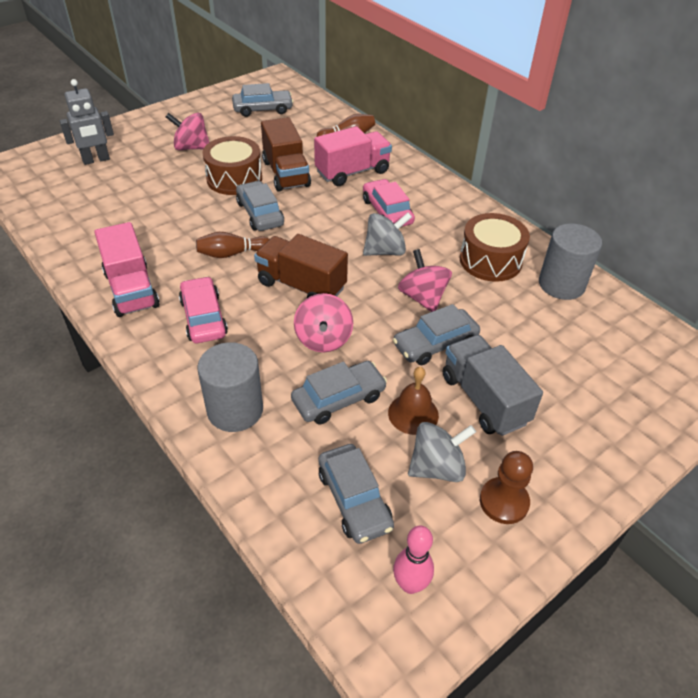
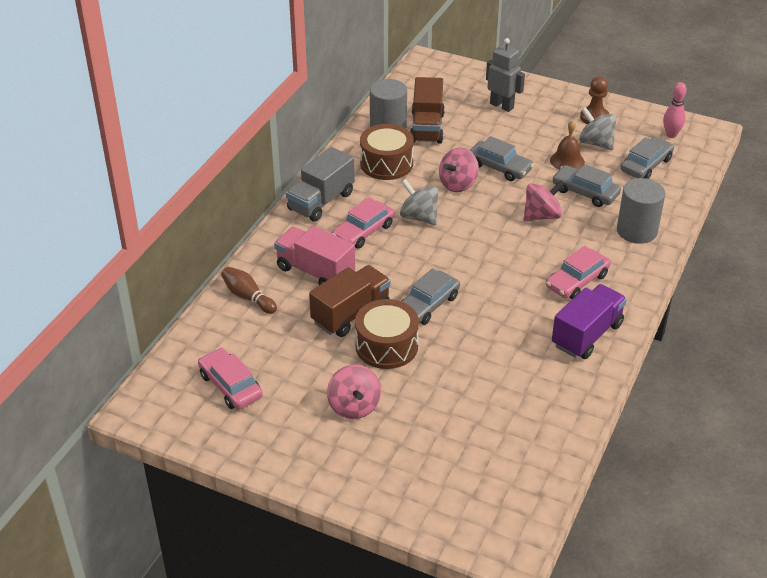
camera: 115 degrees left, 5 degrees down
(96, 160) = (435, 473): grey robot -> grey robot (502, 106)
(131, 290) = (586, 335): pink truck -> purple truck
(232, 254) = (495, 298): brown bowling pin -> none
(263, 109) = (230, 386): grey car -> pink car
(301, 285) = (498, 246): brown truck -> brown truck (427, 128)
(484, 399) = (529, 138): grey truck -> grey truck (321, 201)

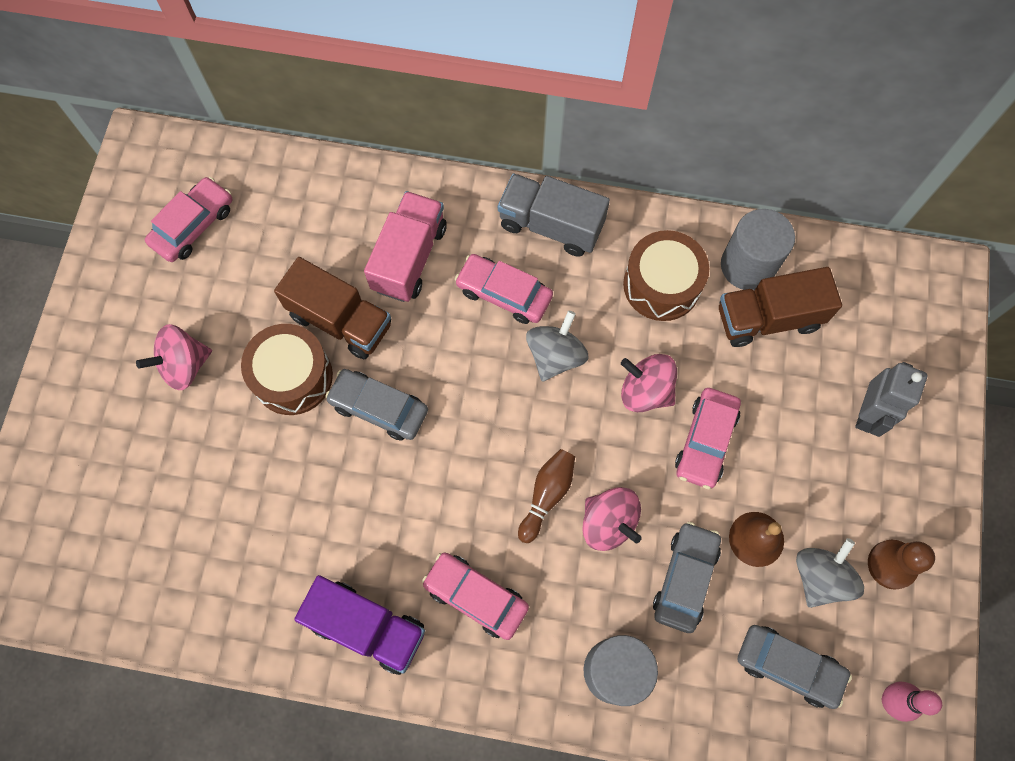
camera: 75 degrees right, 30 degrees up
(248, 297) = (344, 197): brown bowling pin -> brown bowling pin (547, 495)
(499, 167) = (705, 441): grey car -> pink car

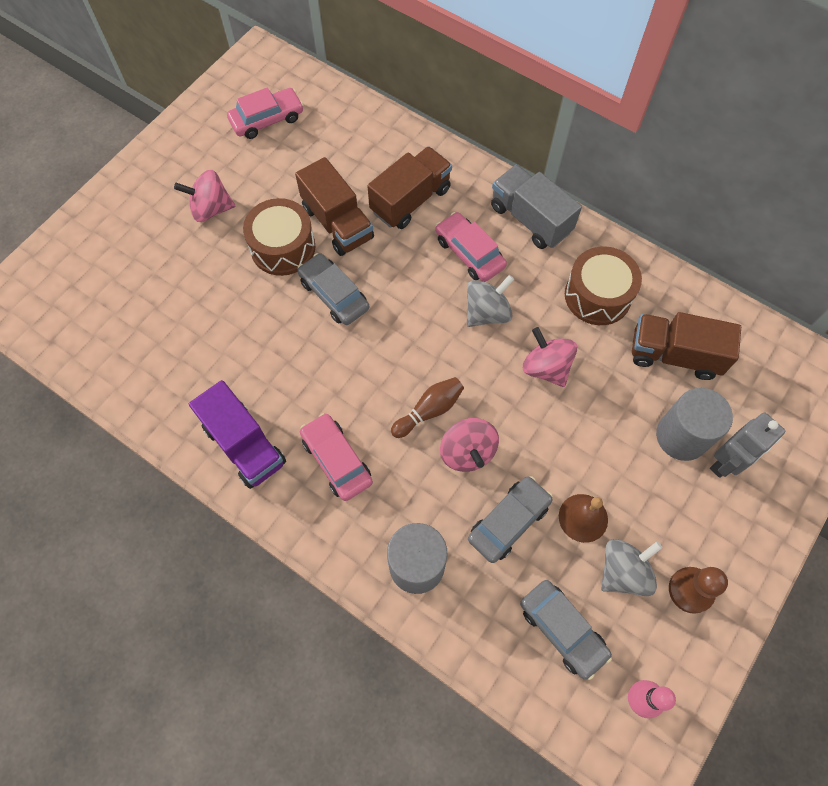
camera: 25 degrees right, 5 degrees down
(409, 258) = (410, 200): pink truck -> brown truck
(705, 441) = (577, 425): pink car -> none
(747, 265) = (676, 309): grey cylinder -> grey cylinder (681, 436)

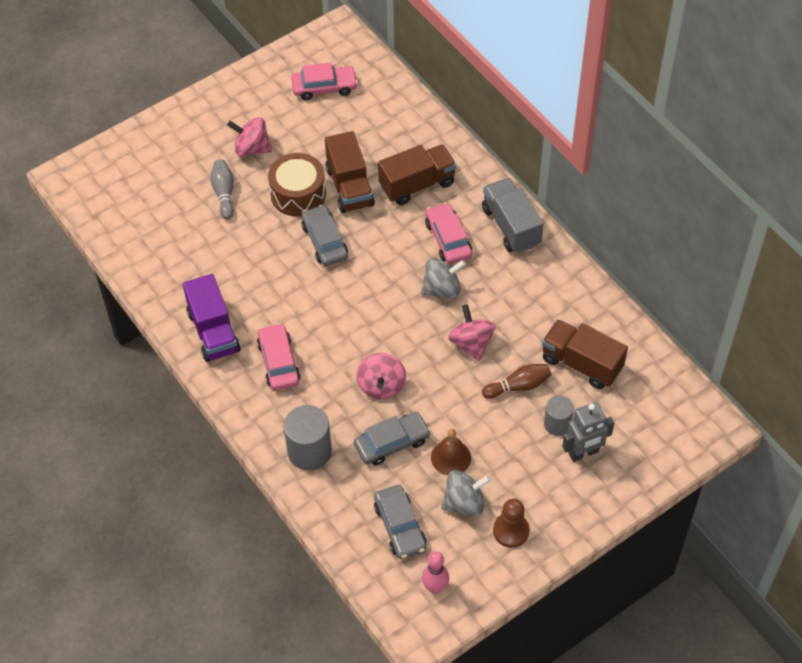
camera: 20 degrees right, 10 degrees down
(197, 270) = (224, 193): none -> grey bowling pin
(429, 410) = (364, 348): brown bowling pin -> brown bowling pin (518, 386)
(597, 295) = (539, 301): brown drum -> none
(681, 436) = (557, 424): grey cylinder -> grey cylinder, size x0.62

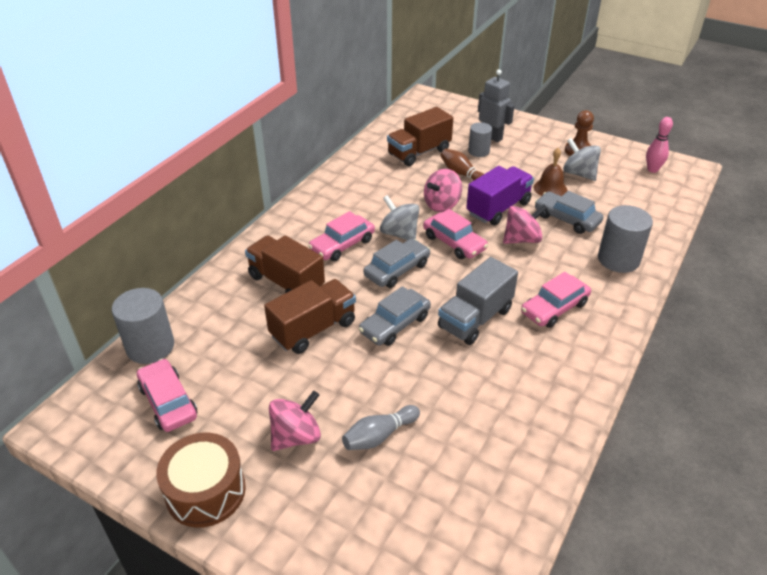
camera: 115 degrees left, 15 degrees down
(213, 331) = (562, 369): purple truck -> purple truck (498, 208)
(252, 148) = (296, 436): pink spinning top -> pink spinning top turned 120 degrees counterclockwise
(298, 194) = (344, 367): brown drum -> brown drum (205, 491)
(386, 86) = (150, 347): none -> grey cylinder
(400, 526) = (628, 196): grey car -> grey car (397, 270)
(406, 327) = (454, 243): none -> pink car
(511, 226) = (307, 214): grey truck -> grey truck (475, 318)
(581, 363) = (419, 152): brown truck -> brown truck turned 45 degrees clockwise

